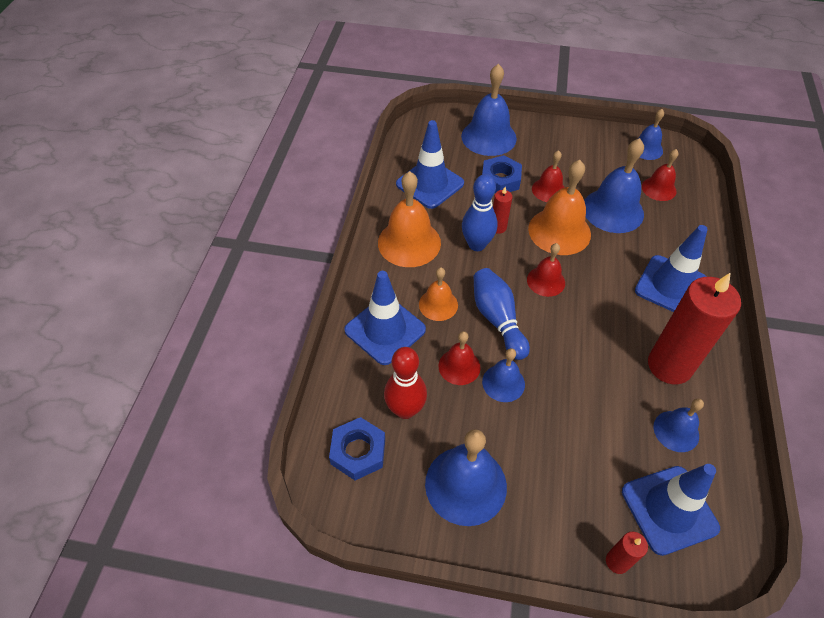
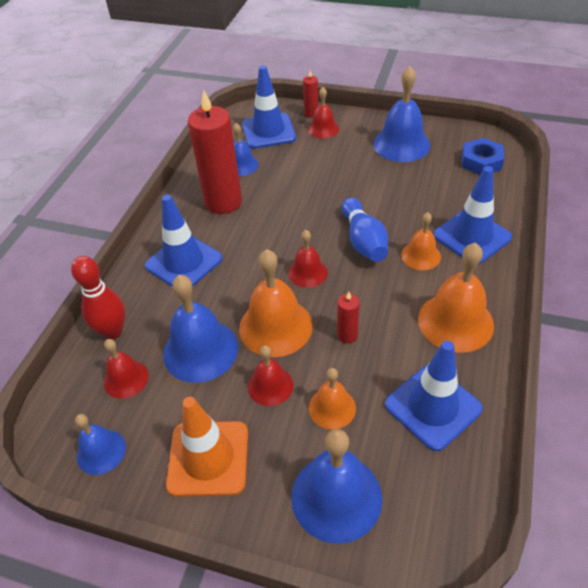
camera: 170 degrees left, 5 degrees down
(405, 410) = (447, 182): red bowling pin -> red bowling pin (113, 331)
(459, 366) = (402, 207): red bell -> red bell (323, 129)
(476, 245) = (375, 315): blue bowling pin -> none
(500, 179) = (332, 408): blue nut -> orange bell
(503, 383) = (366, 196): blue bell -> none
(574, 149) = (208, 458): none -> orange traffic cone

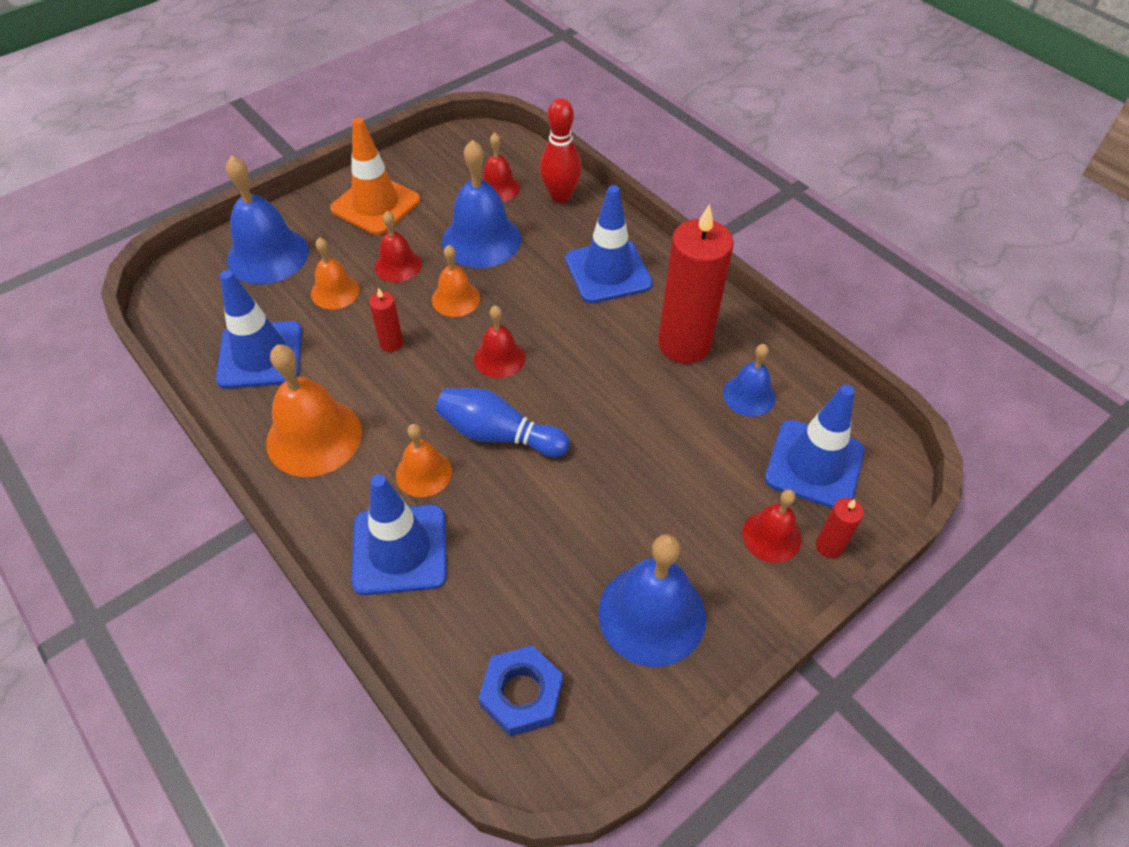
camera: 120 degrees right, 5 degrees up
(101, 451) = (444, 156): blue bell -> none
(275, 326) = (455, 299): orange bell -> orange bell, size x0.58

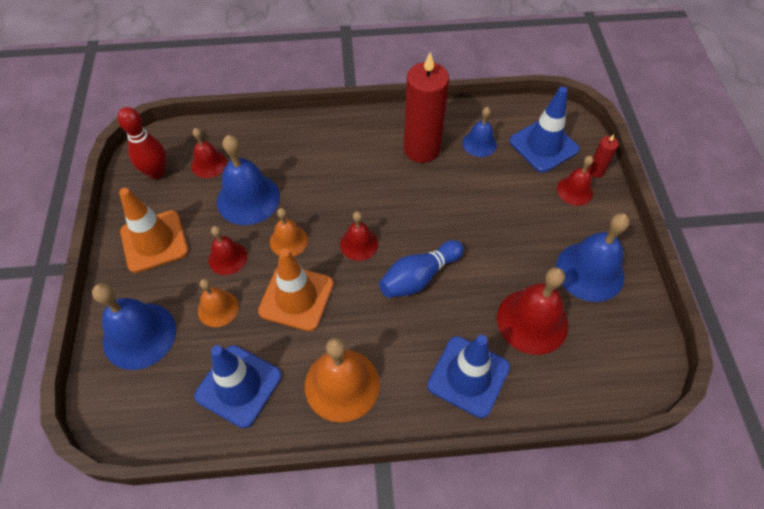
camera: 55 degrees left, 5 degrees up
(391, 343) = (296, 297): red candle -> orange traffic cone
(423, 473) = (419, 333): orange bell -> none
(521, 694) = (604, 361): blue nut -> none
(523, 581) = (532, 321): none -> red bell
(560, 196) = (249, 137): red bowling pin -> red bowling pin (156, 172)
(608, 271) = (336, 151): blue traffic cone -> none

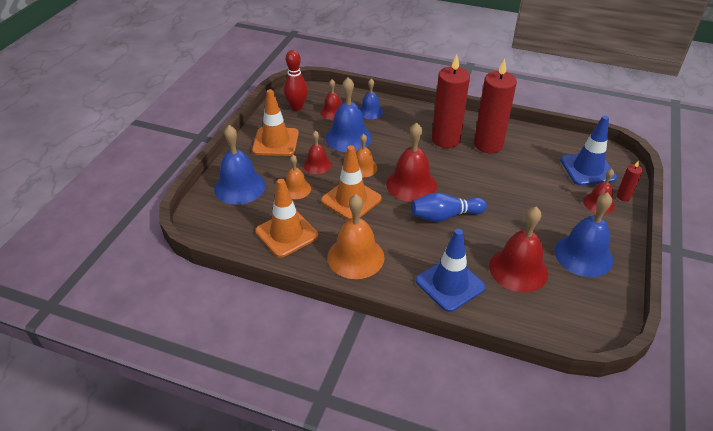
camera: 25 degrees right, 15 degrees down
(238, 386) = (286, 233): blue traffic cone -> orange traffic cone
(359, 244) = (411, 184): red bell -> red bell, size x1.73
(369, 159) = (446, 140): none -> red candle
(479, 143) = (535, 154): blue bell -> blue bell (370, 111)

